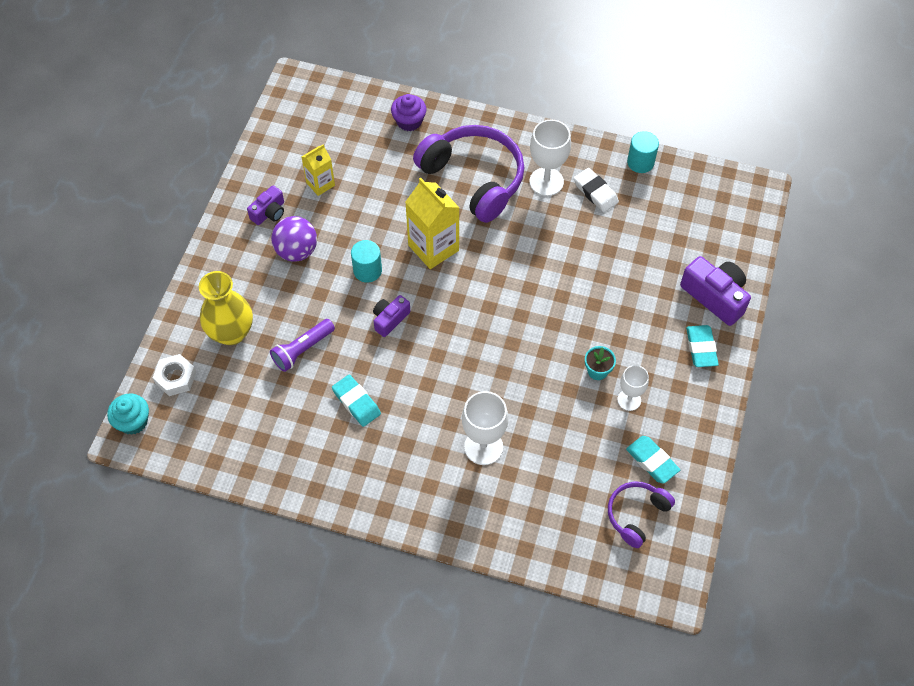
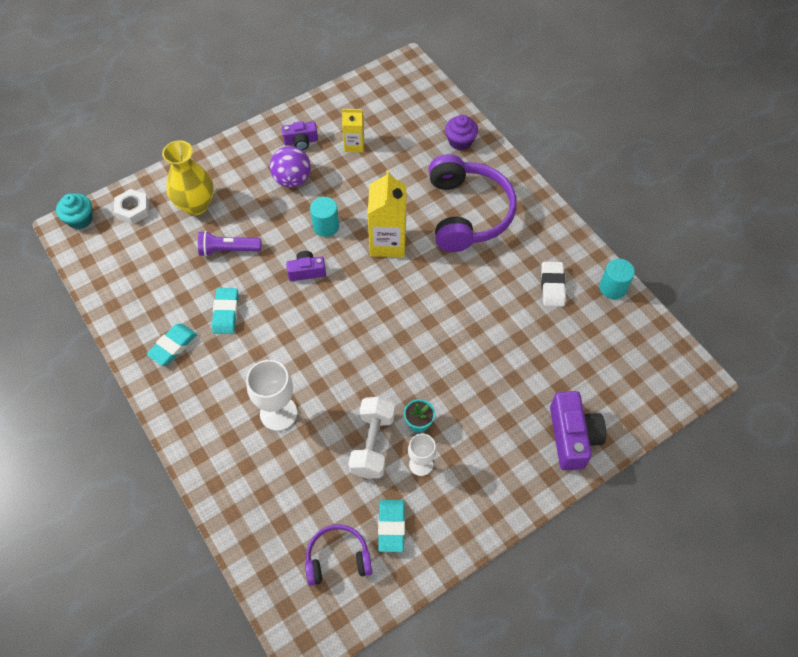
camera: 40 degrees right, 0 degrees up
(546, 182) = (521, 252): white goblet -> none
(579, 413) = (372, 444): none -> white dumbbell
(701, 348) = (520, 469): turquoise eraser -> turquoise eraser (173, 346)

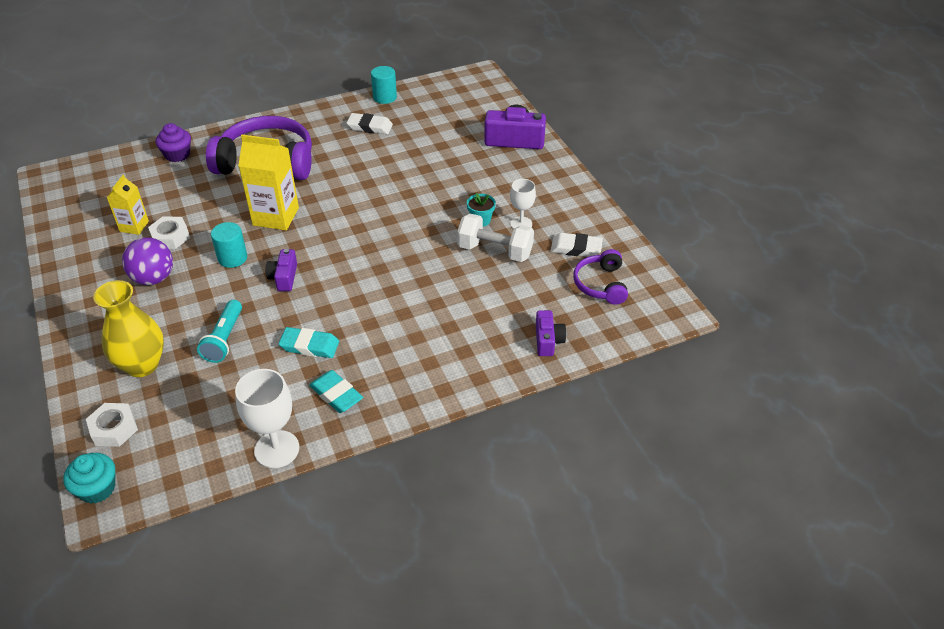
camera: 80 degrees left, 15 degrees down
(228, 250) = (224, 339): purple flashlight -> turquoise flashlight
(278, 413) = (446, 312): white goblet -> white goblet (277, 449)
(301, 141) = (102, 267): purple camera -> purple camera (548, 340)
(345, 174) = (170, 237): none -> white nut
(391, 526) = (576, 248): turquoise eraser -> white eraser

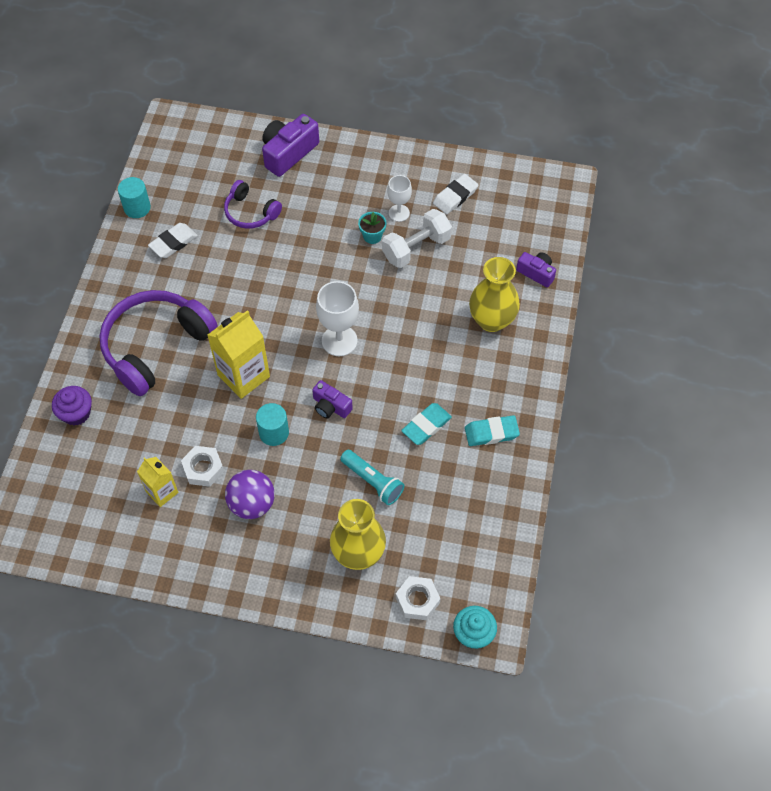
camera: 55 degrees left, 15 degrees up
(277, 449) = (518, 496): white goblet -> white goblet (339, 341)
(464, 335) = (491, 320): none -> yellow vase
(601, 284) = (505, 206): purple headphones -> purple headphones (250, 212)

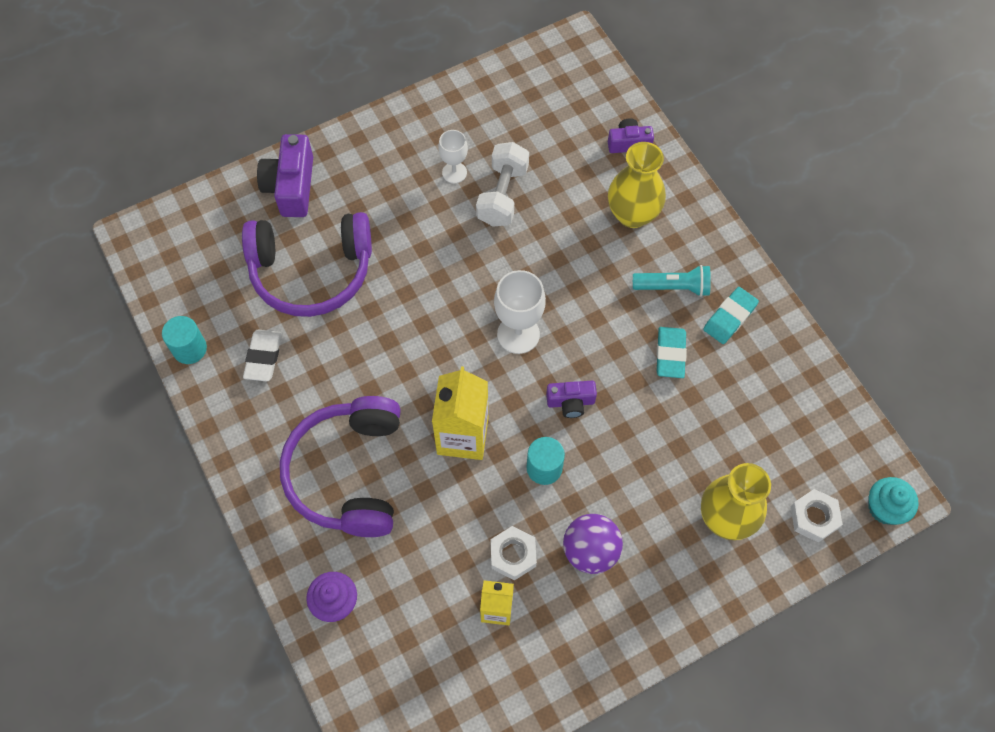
camera: 40 degrees left, 5 degrees up
(250, 212) = (311, 271): purple headphones -> purple headphones, size x1.89
(372, 236) = (451, 212): turquoise flower pot -> none
(372, 481) = (674, 442): turquoise flashlight -> turquoise flashlight (673, 287)
(455, 196) = (490, 121): white eraser -> none

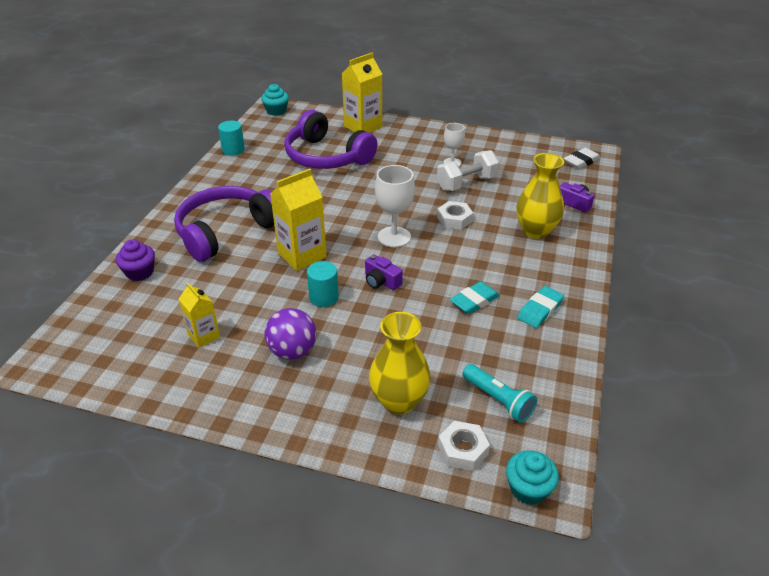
camera: 45 degrees right, 25 degrees down
(151, 239) = (276, 111): none -> turquoise cupcake
(263, 357) = (258, 170): white eraser -> white eraser (581, 161)
(291, 186) = (363, 127): purple camera -> yellow carton
(513, 555) = (249, 320): white nut -> white nut (454, 219)
(673, 287) = (519, 274): turquoise flashlight -> turquoise flashlight (498, 400)
(730, 317) = (540, 310): turquoise eraser -> turquoise eraser turned 45 degrees counterclockwise

